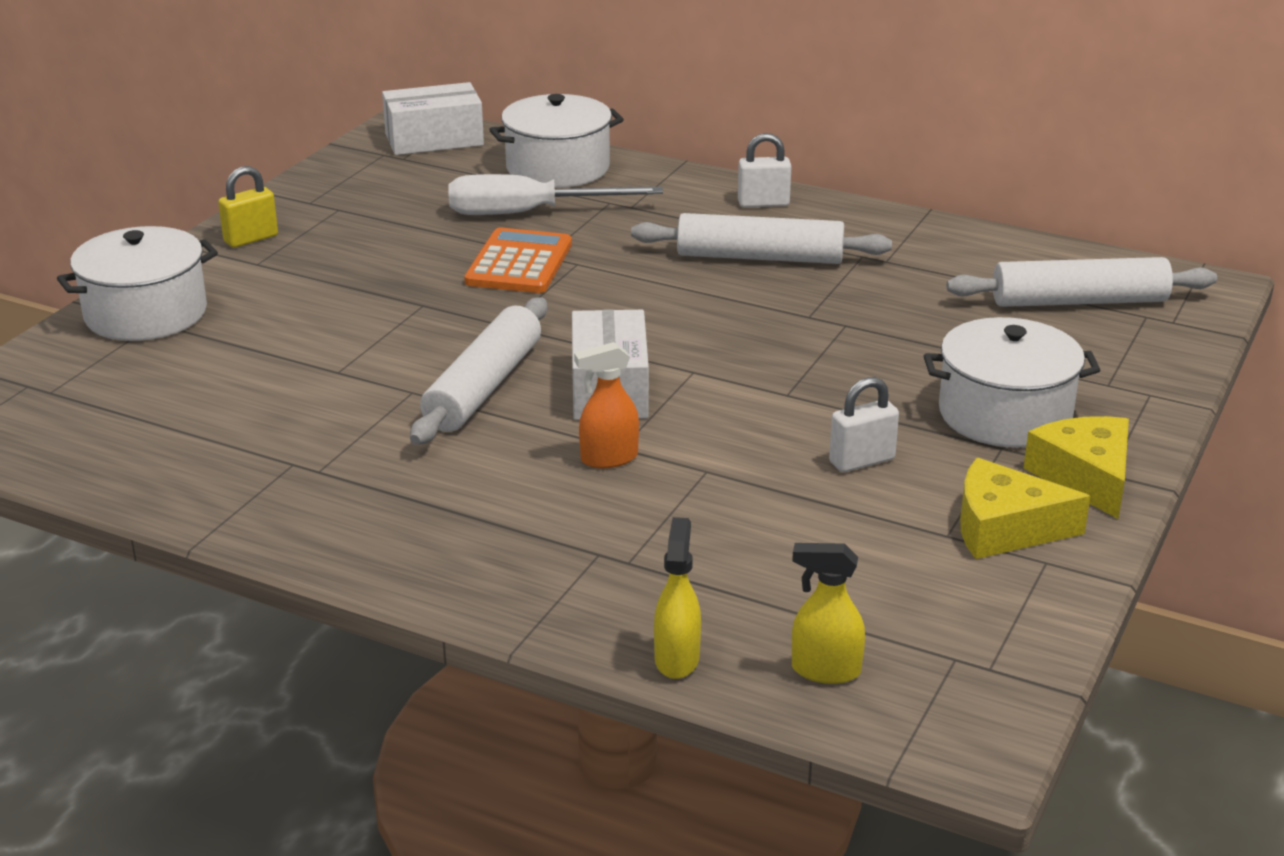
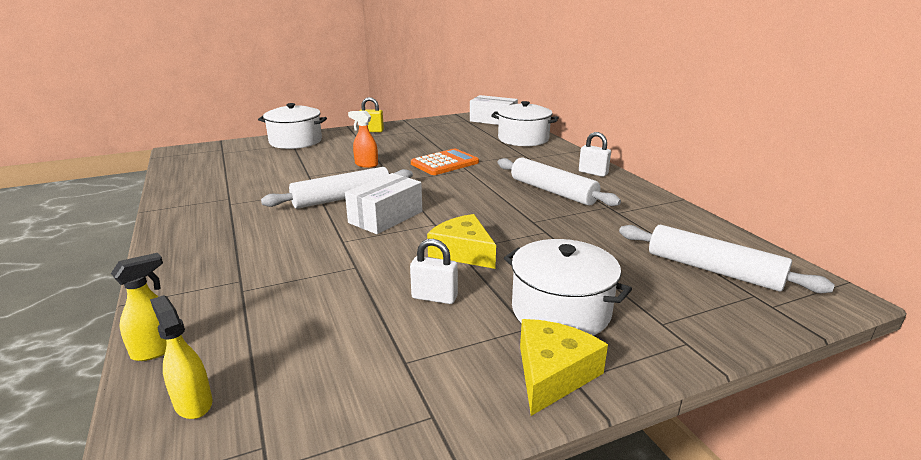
camera: 40 degrees right, 5 degrees down
(528, 213) = (482, 149): white screwdriver -> none
(608, 458) = (328, 243): orange spray bottle -> orange spray bottle (366, 164)
(1004, 528) = (444, 378): yellow cheese -> yellow cheese (463, 252)

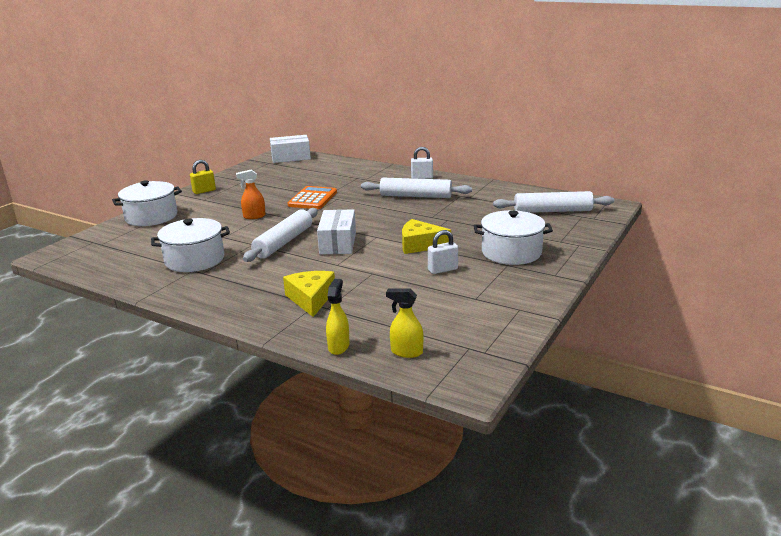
camera: 35 degrees left, 0 degrees up
(523, 139) = (338, 166): white pot -> white pot (195, 259)
(552, 374) = (543, 276): yellow cheese -> yellow cheese (311, 299)

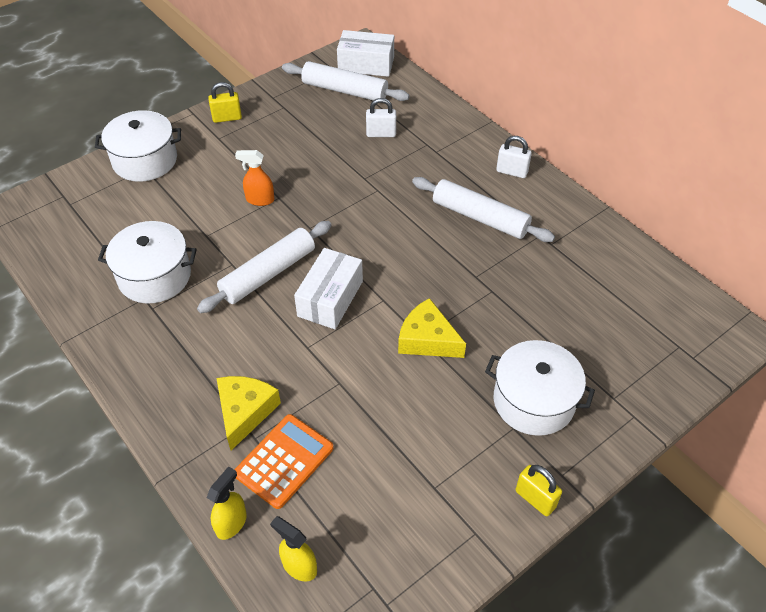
camera: 20 degrees right, 25 degrees up
(312, 199) = (347, 180): orange calculator -> orange calculator (284, 461)
(442, 270) = (426, 408): white padlock -> white padlock (381, 134)
(546, 287) = (535, 499): none -> yellow padlock
(552, 211) = (645, 319): white rolling pin -> white rolling pin (345, 90)

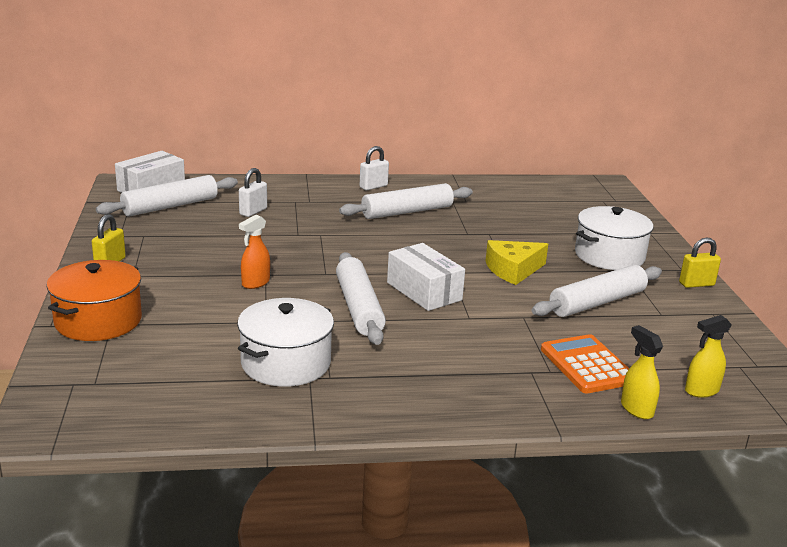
camera: 60 degrees left, 25 degrees down
(145, 160) = (98, 321): white pot -> orange pot
(245, 412) = (515, 367): yellow cheese -> none
(414, 427) = (597, 302): none -> white rolling pin

